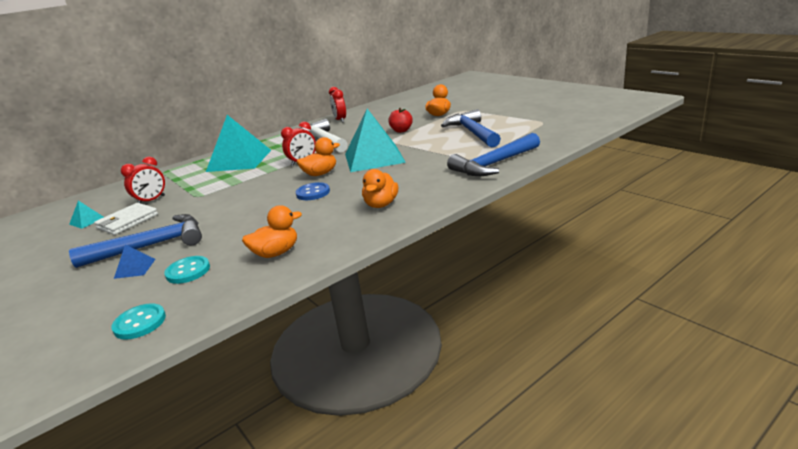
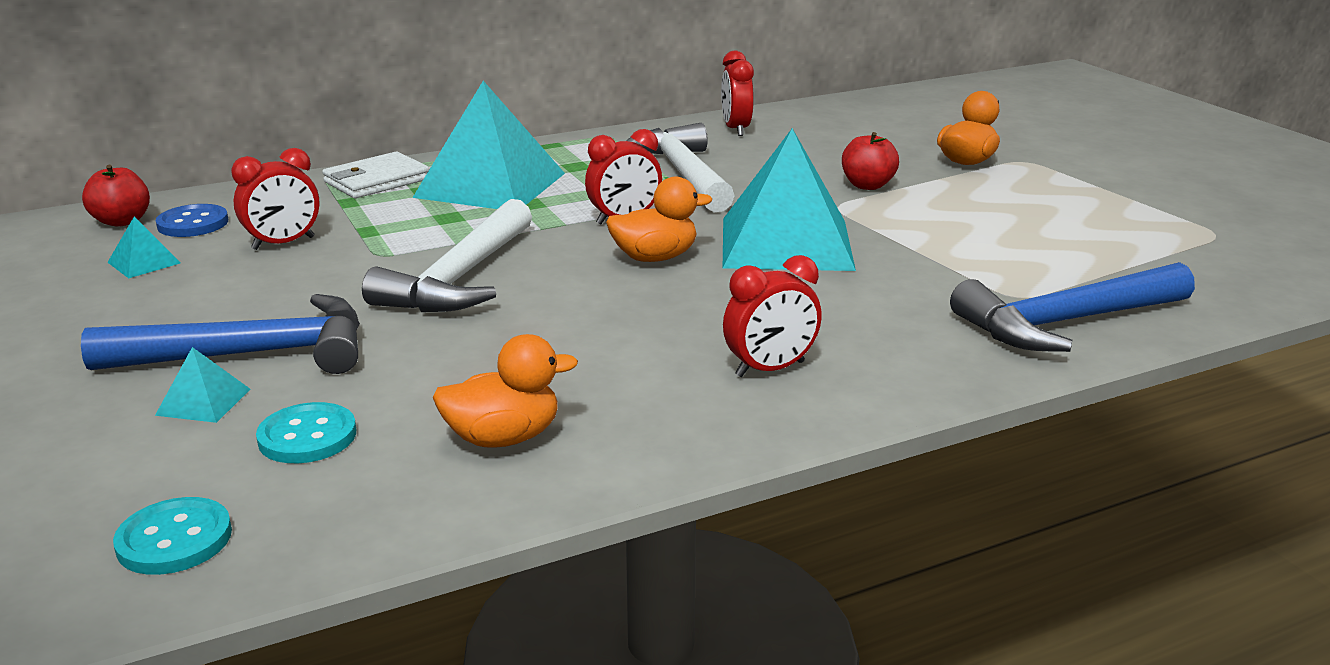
camera: 10 degrees right, 0 degrees up
(70, 207) = (122, 221): none -> red apple
(127, 221) = (222, 283): white wallet -> white wallet (376, 181)
(135, 268) = (203, 402): blue pyramid -> turquoise pyramid
(237, 198) = (460, 278): none -> white hammer
(313, 193) = (625, 303): blue button -> blue button (193, 223)
(381, 204) = (770, 369): orange duck -> red clock
(472, 133) = (1035, 226): blue hammer -> none

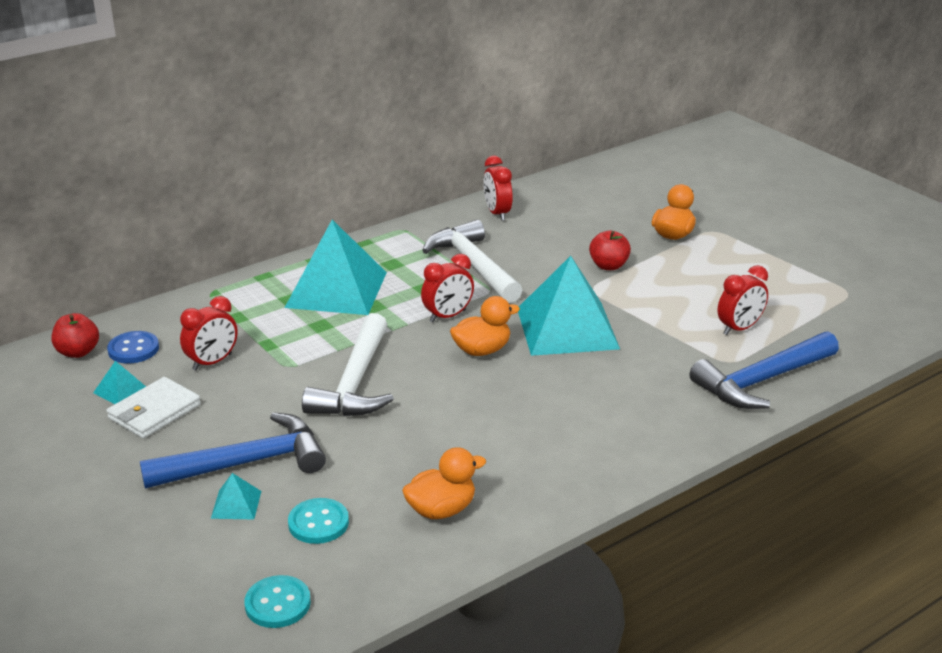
camera: 10 degrees left, 5 degrees up
(376, 181) = (248, 292): white wallet -> white wallet (154, 412)
(770, 369) = (587, 438): red clock -> red clock (739, 328)

